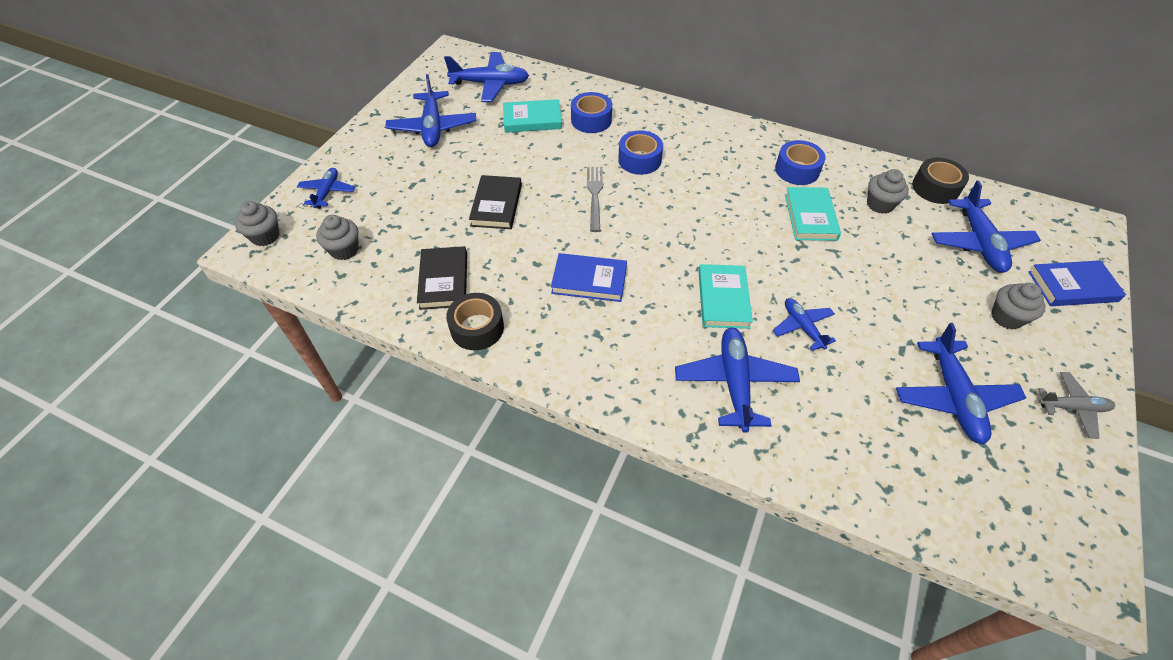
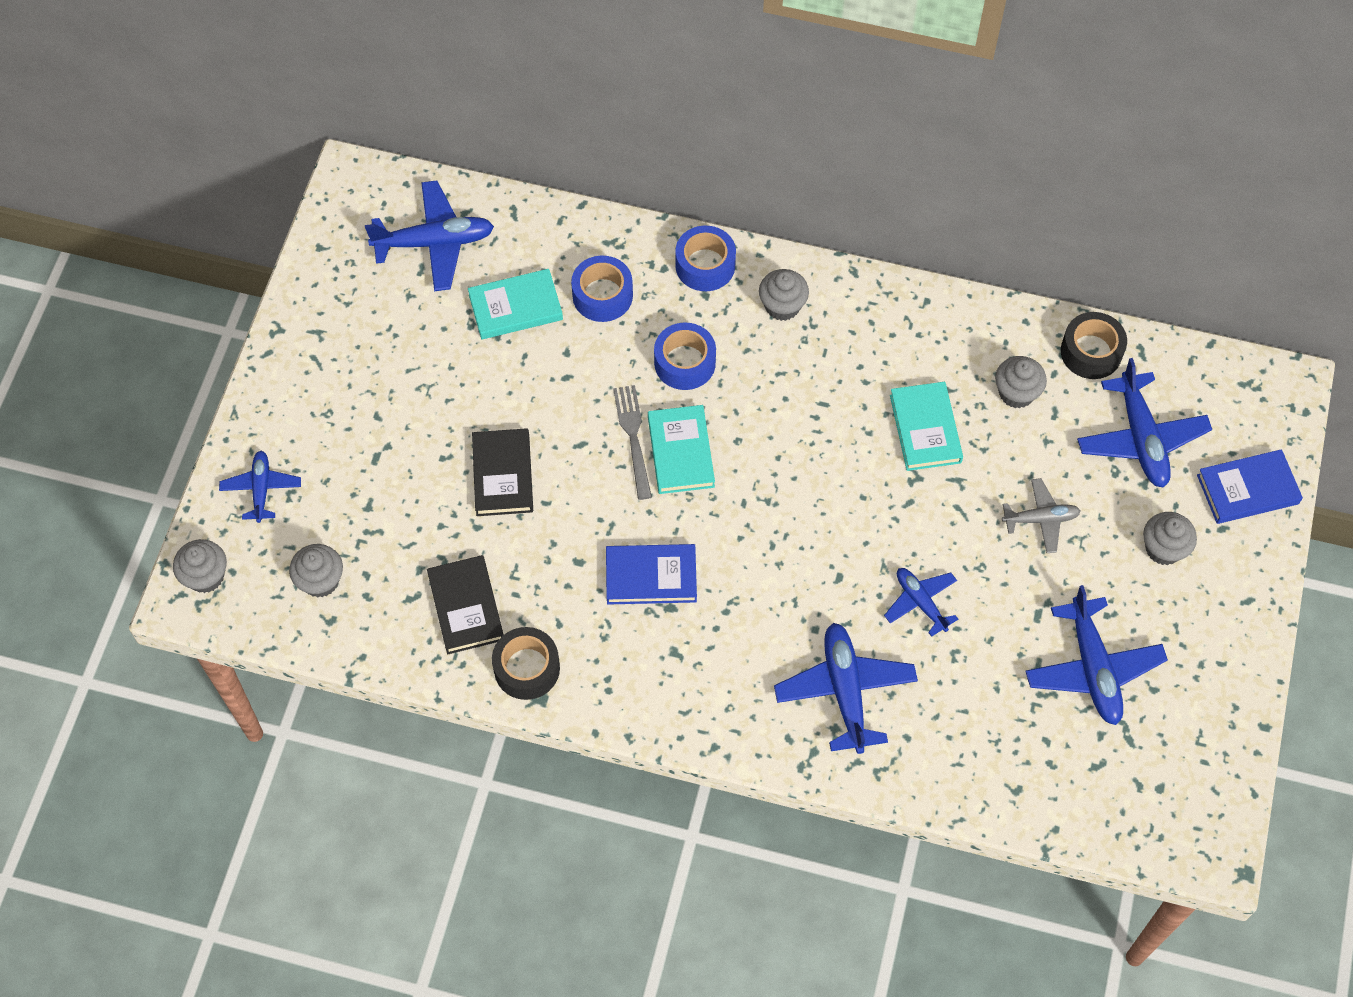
camera: 10 degrees left, 10 degrees up
(433, 127) = (372, 345): blue plane -> none
(712, 138) = (782, 306): none -> grey cupcake
(723, 299) = (822, 577): turquoise book -> turquoise book (681, 452)
(797, 170) = (905, 348): blue tape -> blue tape (705, 265)
(1072, 408) = (1223, 659): grey plane -> grey plane (1040, 519)

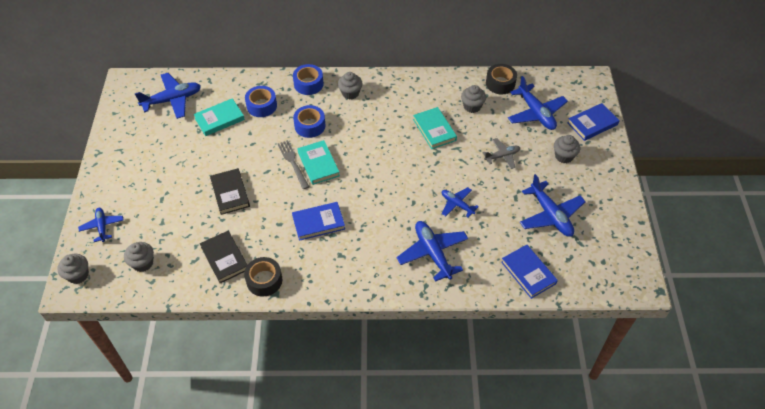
camera: 15 degrees left, 10 degrees down
(1010, 774) = (528, 273): none -> blue book

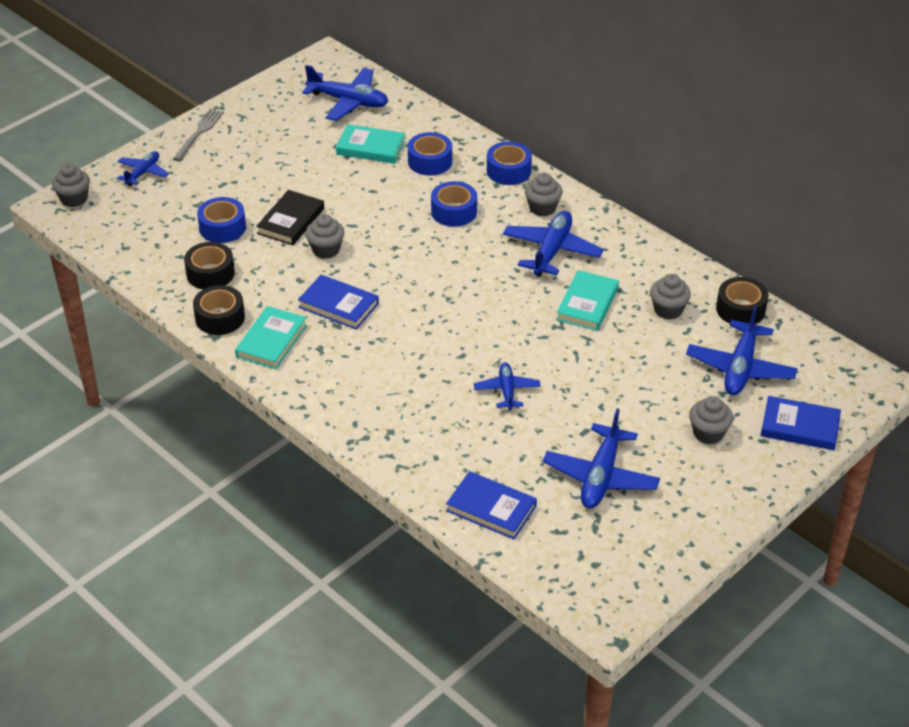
camera: 45 degrees right, 10 degrees down
(143, 263) = (137, 227): grey cupcake -> grey cupcake (326, 250)
(196, 225) = (222, 228): none -> blue tape
(224, 258) = (210, 273): black book -> black tape
(292, 162) = (388, 234): grey fork -> grey fork (199, 133)
(318, 164) = (412, 253): turquoise book -> turquoise book (272, 341)
(433, 253) = (414, 415): blue plane -> blue plane (551, 251)
(502, 156) = (630, 381): grey plane -> none
(528, 273) = (491, 508): blue book -> blue book turned 75 degrees counterclockwise

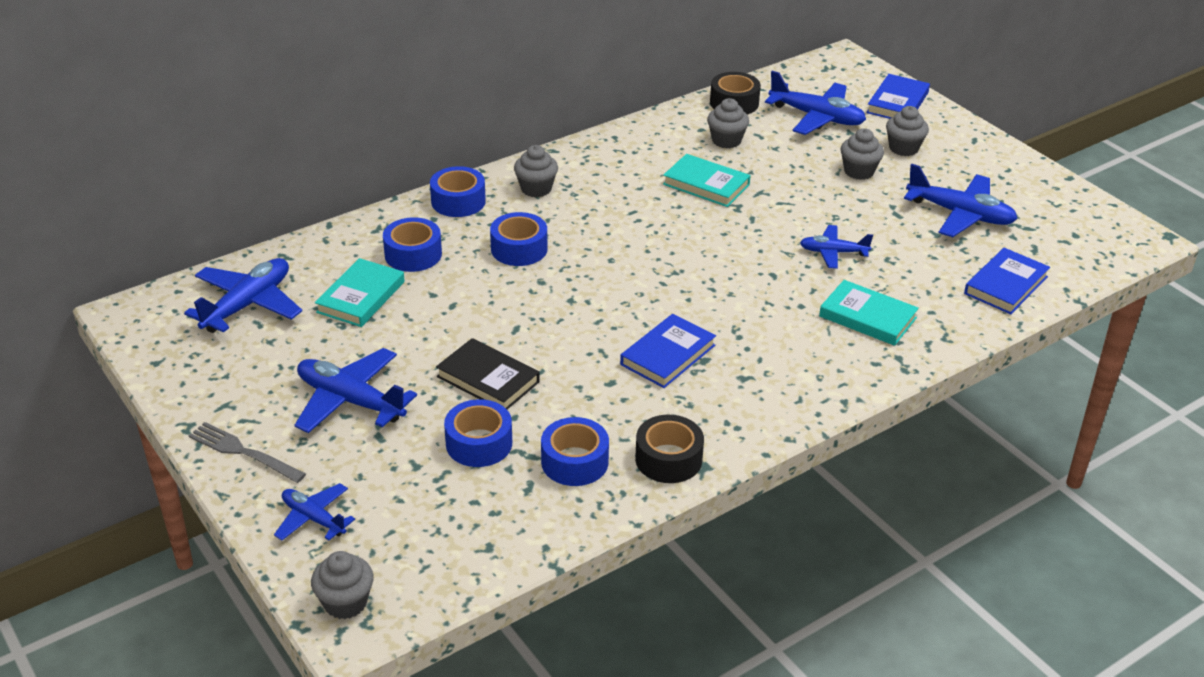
camera: 80 degrees left, 5 degrees down
(210, 273) = (574, 462): black tape -> blue tape
(272, 341) = (723, 416): turquoise book -> turquoise book (867, 317)
(326, 250) = (558, 355): grey cupcake -> grey cupcake (859, 171)
(551, 251) = (613, 193): blue plane -> blue plane (350, 401)

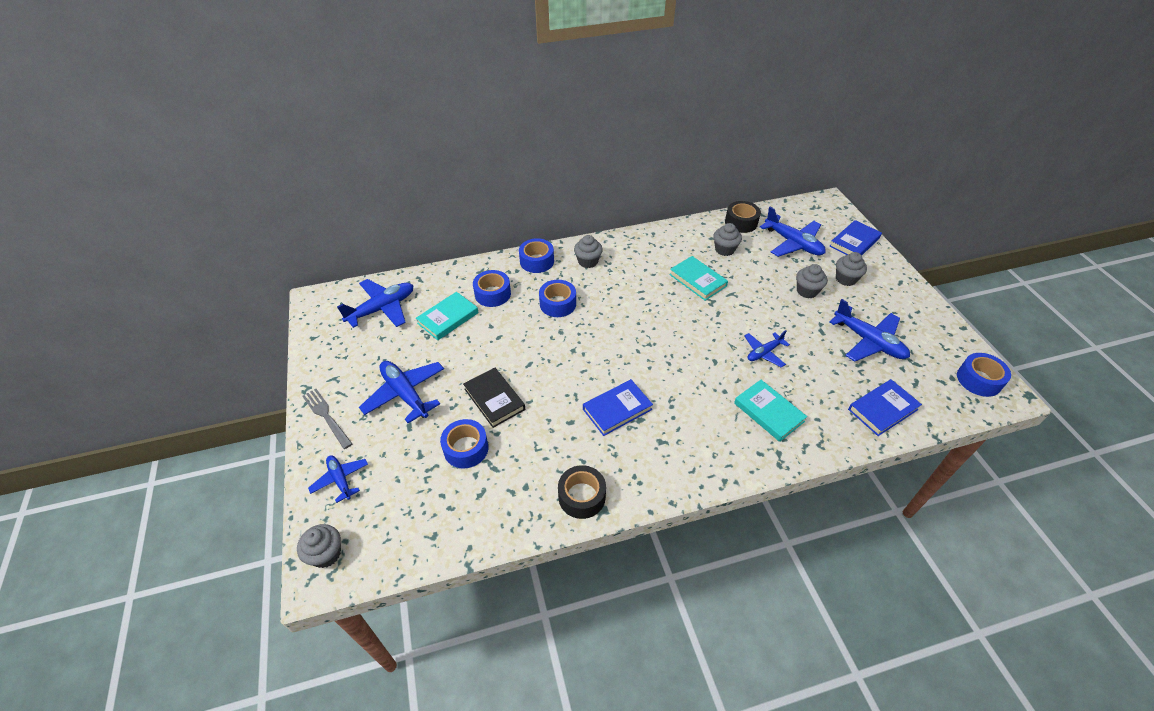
camera: 20 degrees right, 10 degrees up
(574, 462) = (519, 481): blue tape -> blue tape (978, 380)
(833, 252) = (764, 353): blue plane -> blue plane turned 60 degrees counterclockwise

